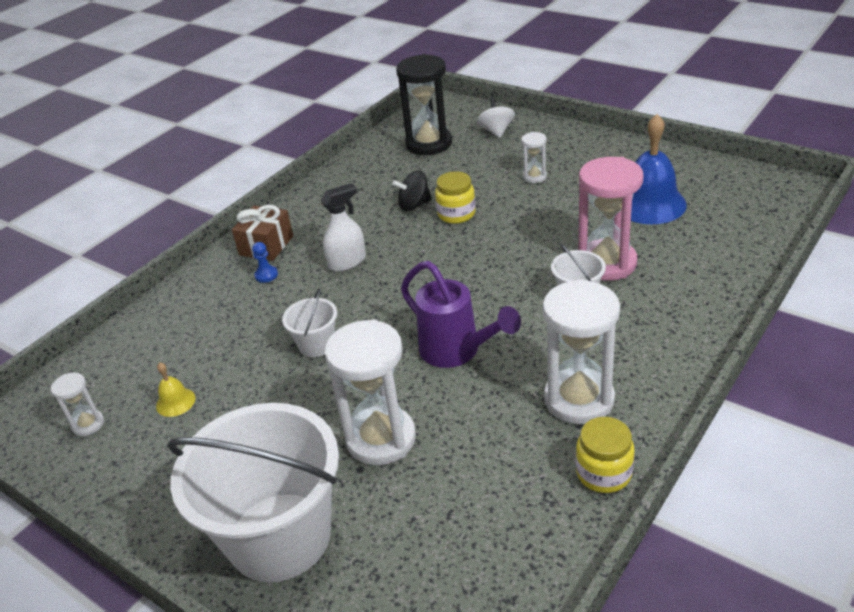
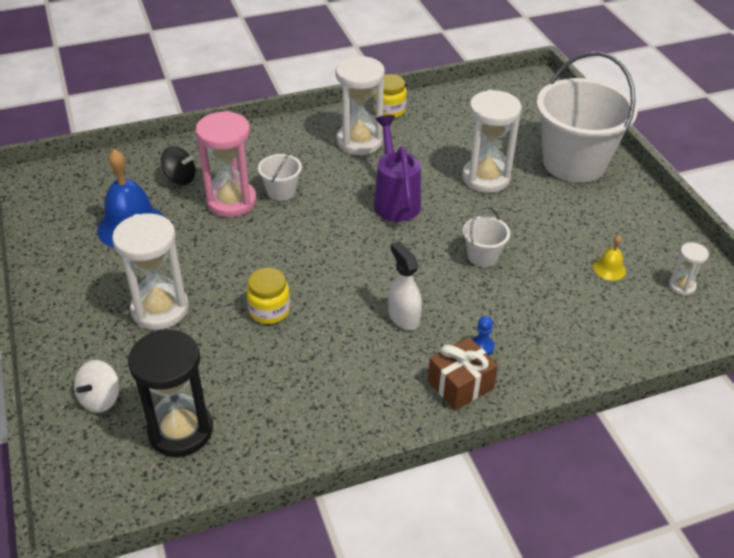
camera: 150 degrees left, 5 degrees up
(347, 262) = (403, 317): white spray bottle -> white spray bottle turned 60 degrees clockwise
(414, 205) = (290, 346): black spinning top -> black spinning top (180, 178)
(534, 177) = (160, 309): white hourglass -> white hourglass, size x2.07

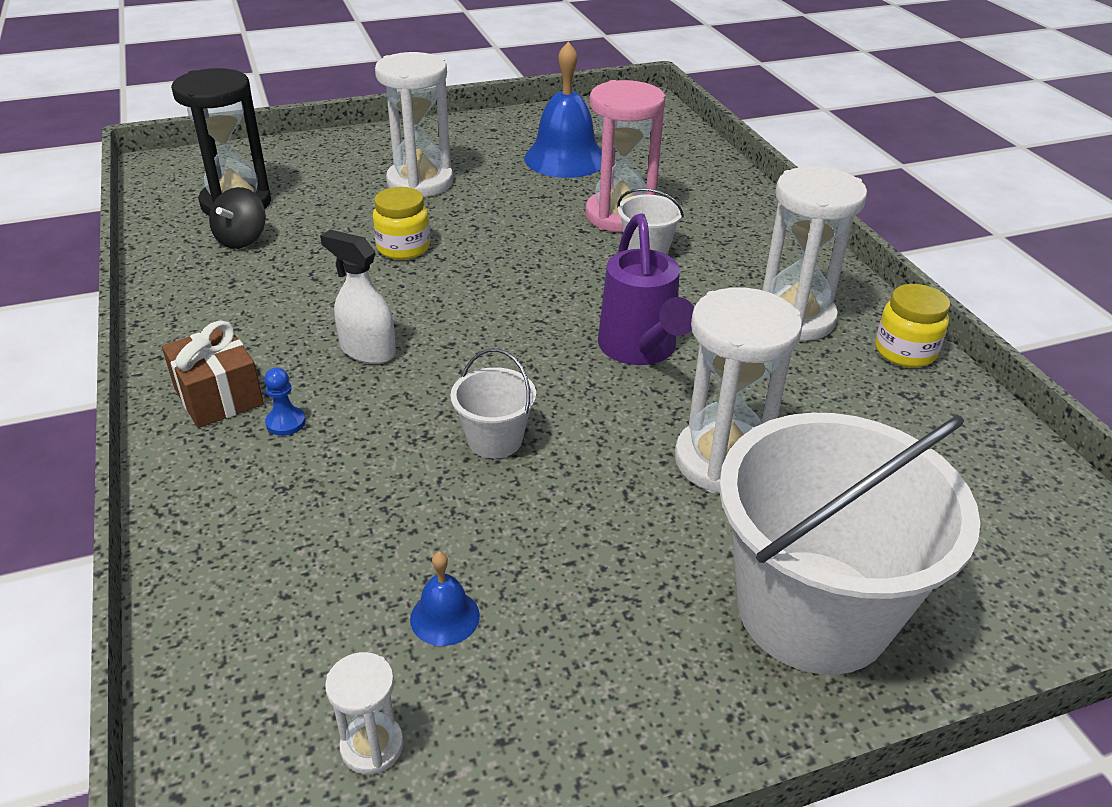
camera: 90 degrees right, 5 degrees down
(101, 399) = (297, 162): white spinning top -> none
(180, 178) = (663, 180): black spinning top -> black spinning top (242, 239)
(395, 200) = (640, 351): purple watering can -> purple watering can turned 90 degrees clockwise
(403, 317) = (367, 351): white spray bottle -> white spray bottle turned 120 degrees counterclockwise
(609, 269) = (445, 617): yellow bell -> blue bell

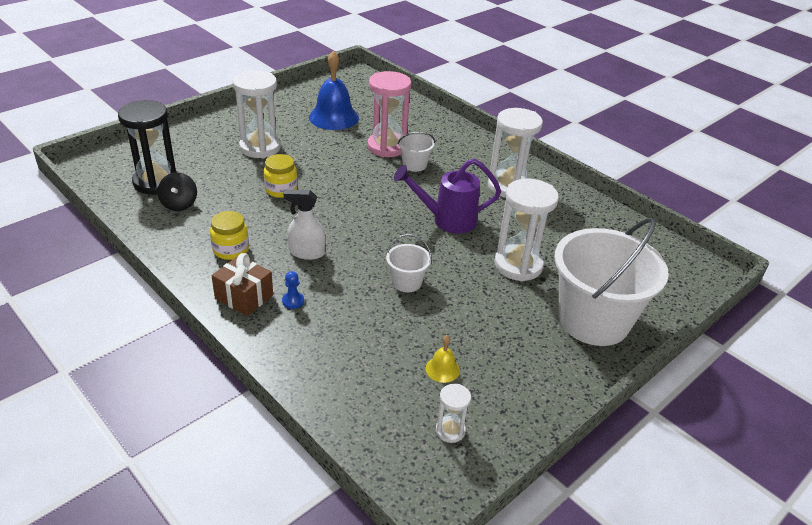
camera: 25 degrees left, 0 degrees up
(445, 617) = (442, 369): blue bell -> yellow bell
(640, 351) = (446, 220): purple watering can -> purple watering can turned 120 degrees clockwise
(905, 352) = (567, 193): yellow jar -> yellow jar (231, 250)

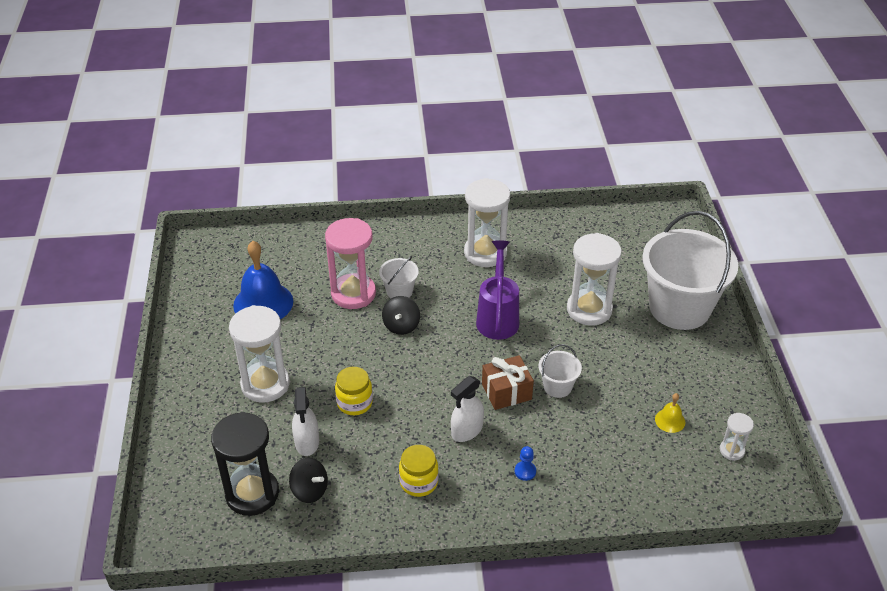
camera: 50 degrees left, 5 degrees up
(223, 185) = (307, 442): none -> white spray bottle
(244, 297) = (494, 502): brown gift -> brown gift (506, 392)
(381, 179) = (401, 325): none -> black spinning top
(446, 220) = (498, 317): purple watering can -> purple watering can turned 150 degrees clockwise

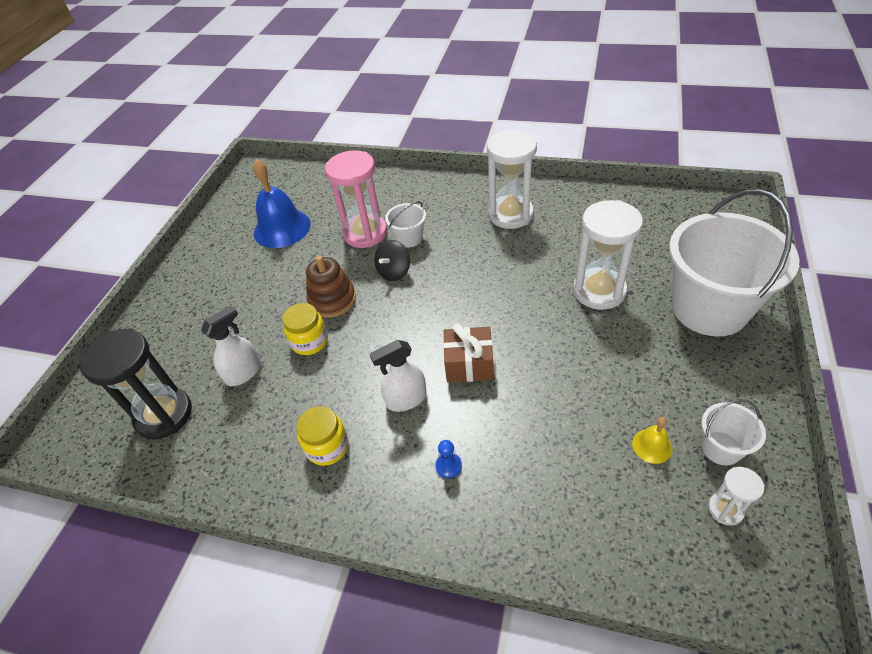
camera: 25 degrees right, 5 degrees up
(265, 384) = (240, 305): white hourglass -> none
(307, 442) = (243, 372): white spray bottle -> white spray bottle turned 150 degrees counterclockwise
(310, 490) = (217, 426): black spinning top -> none
(355, 362) = (332, 300): none -> brown stacking toy
(498, 317) = (495, 281): purple watering can -> none
(557, 387) = (528, 371): white bucket -> white bucket (721, 448)

